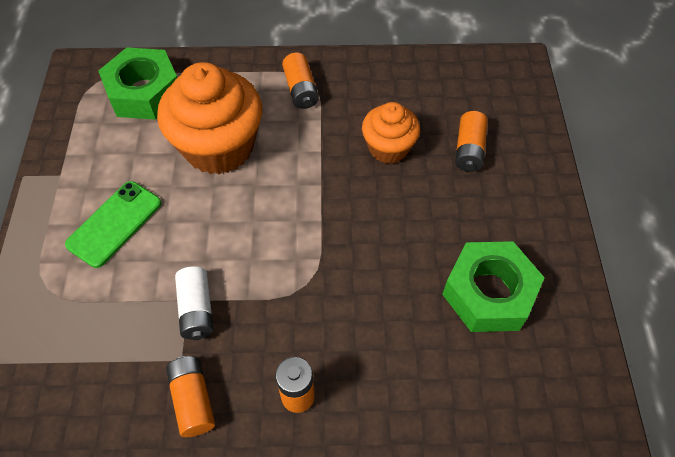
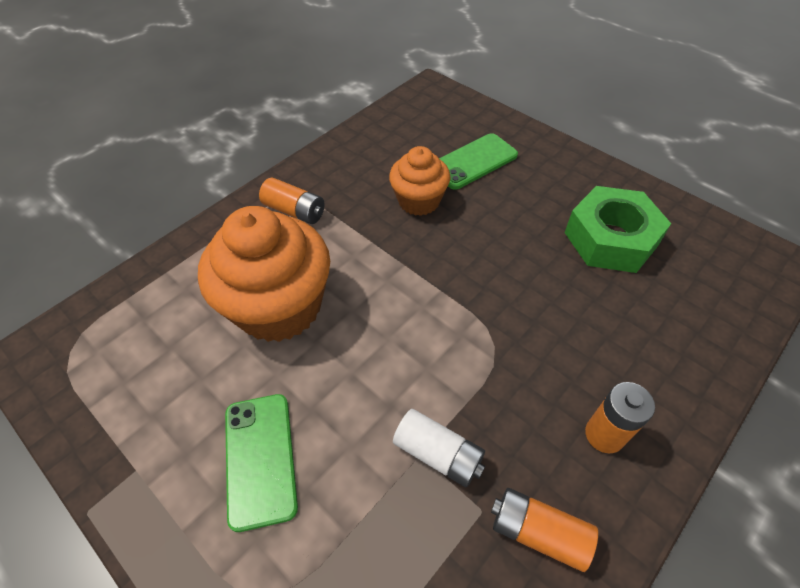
camera: 45 degrees left, 5 degrees down
(144, 92) = (141, 320): green nut -> none
(469, 150) = (473, 161): orange battery -> green phone

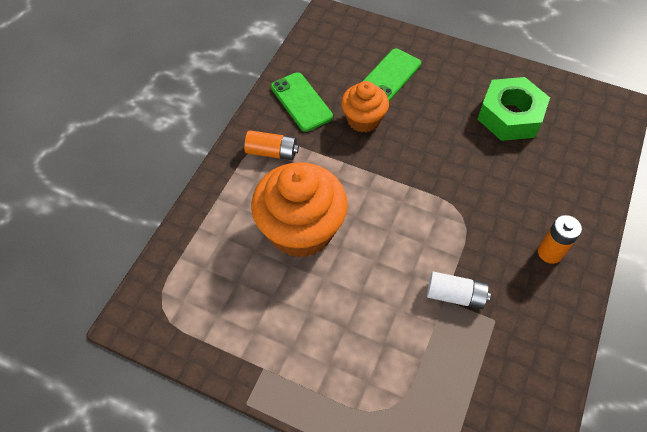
camera: 20 degrees left, 5 degrees up
(260, 459) = (343, 334): green phone -> green phone (301, 102)
(538, 532) = (532, 321): orange battery -> none

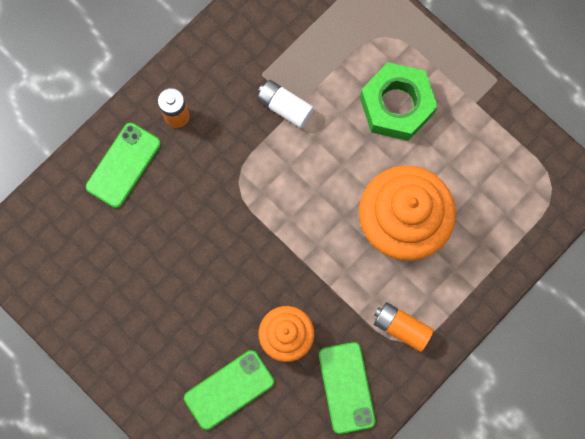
camera: 160 degrees left, 20 degrees up
(510, 116) = (123, 282): green nut -> green nut (396, 105)
(568, 196) = (123, 165): none -> green phone

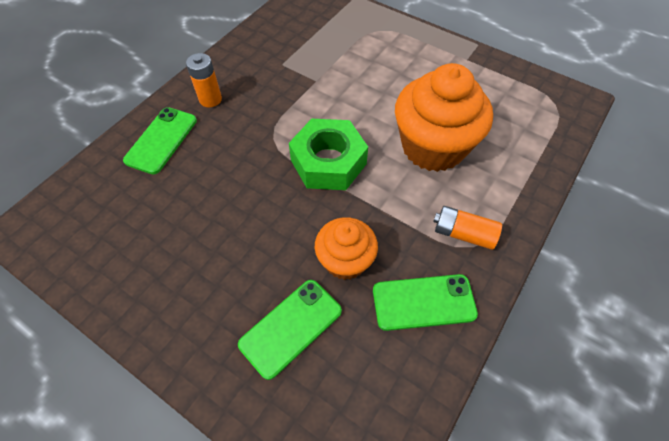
camera: 10 degrees left, 20 degrees down
(285, 107) = (306, 81): white battery -> none
(346, 387) = (423, 302): green phone -> green phone turned 75 degrees counterclockwise
(396, 105) = (401, 69): green nut -> green nut (328, 162)

